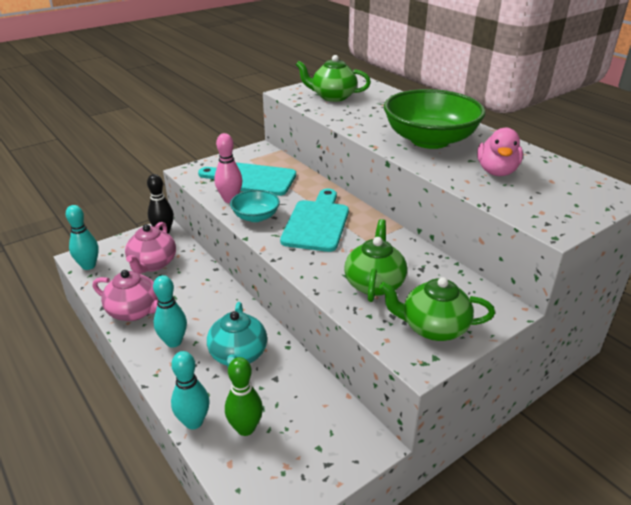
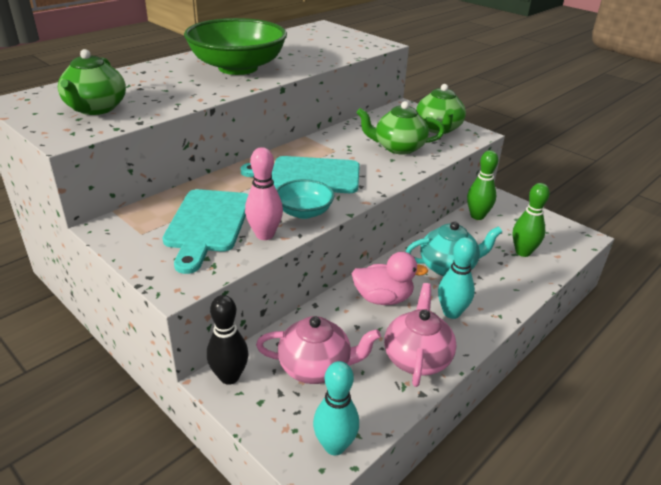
camera: 100 degrees left, 0 degrees up
(194, 422) = (535, 280): turquoise bowling pin -> none
(329, 406) = (477, 216): none -> green bowling pin
(496, 171) = (300, 51): pink duck -> pink duck (383, 298)

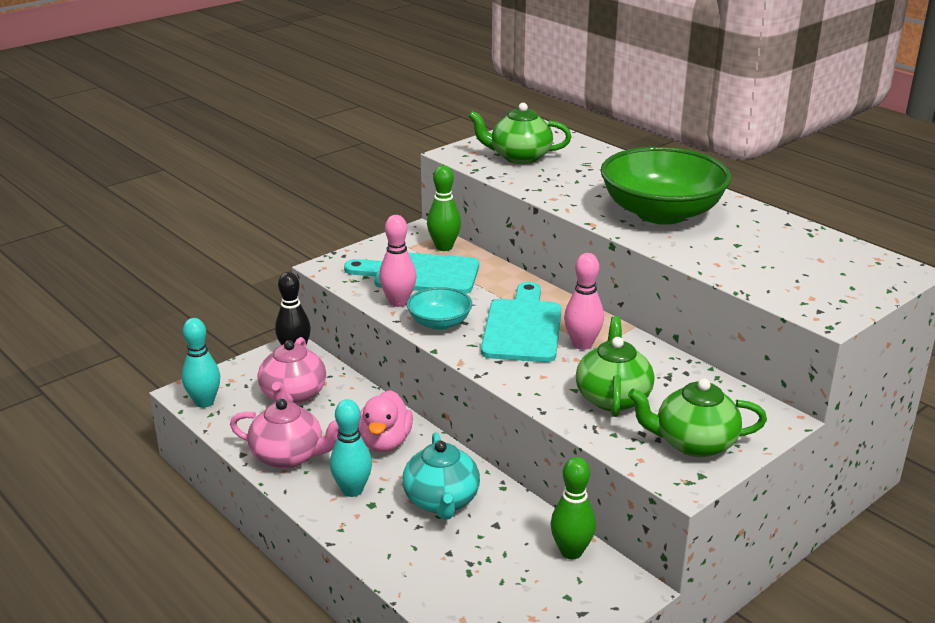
camera: 95 degrees right, 5 degrees down
(332, 154) = (582, 344): none -> pink bowling pin
(523, 252) = (472, 581): green bowling pin -> green bowling pin (444, 247)

